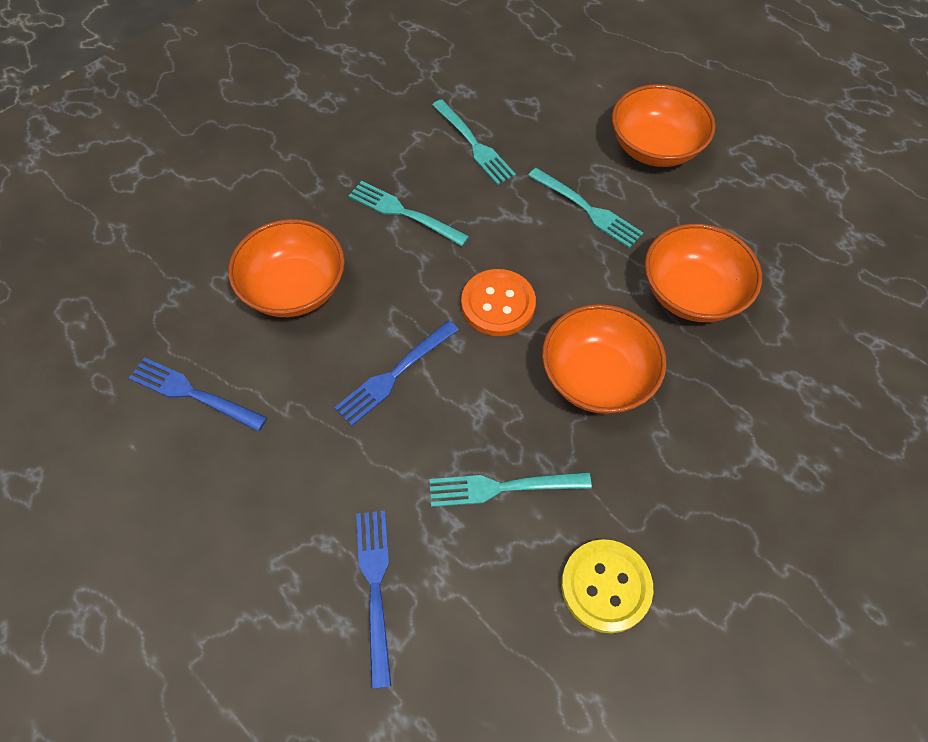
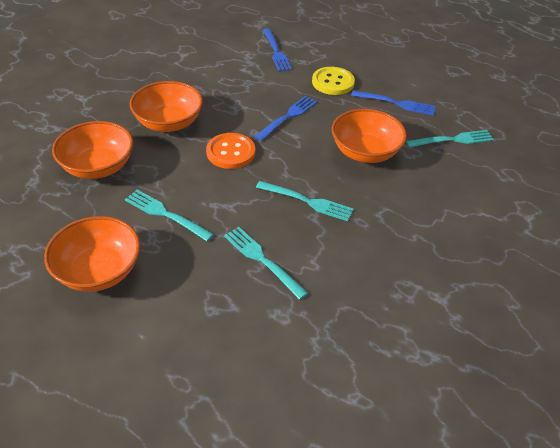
camera: 170 degrees right, 15 degrees down
(503, 487) = (221, 81): turquoise fork -> turquoise fork (453, 140)
(606, 586) = (172, 56): yellow button -> yellow button (333, 82)

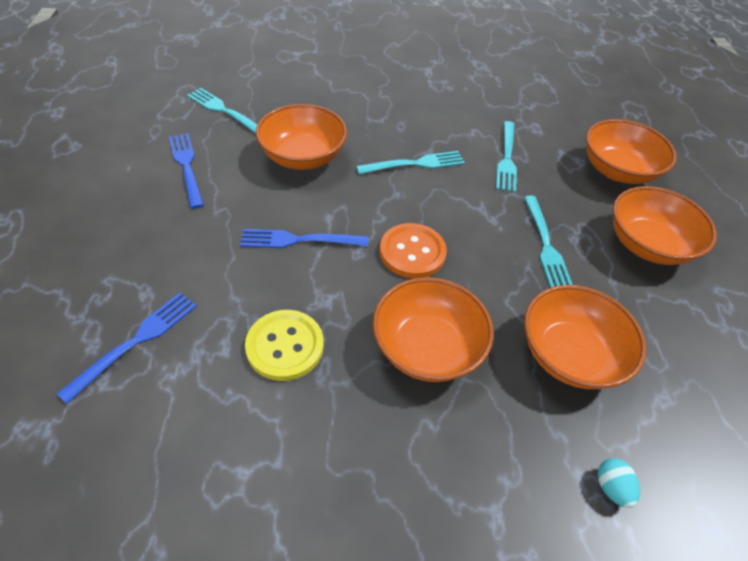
camera: 130 degrees left, 5 degrees up
(40, 133) = (611, 487): none -> turquoise egg
(172, 328) = (617, 171): none -> orange bowl
(307, 201) = (415, 164): turquoise fork -> turquoise fork turned 90 degrees clockwise
(333, 82) = (181, 236): yellow button -> yellow button (285, 346)

